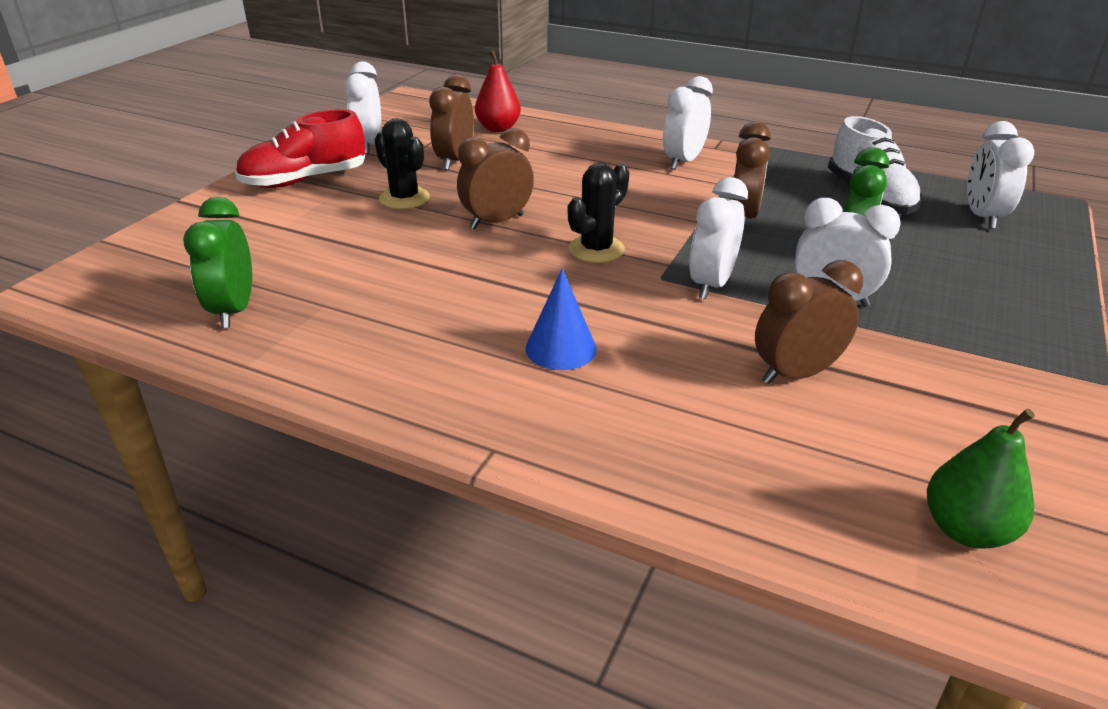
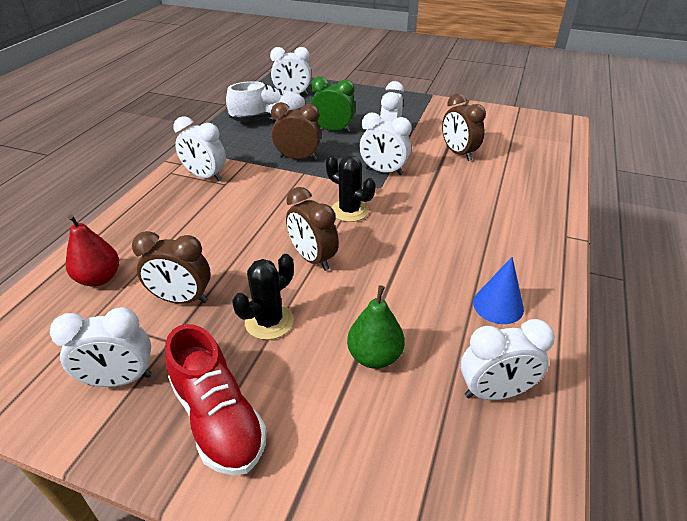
camera: 95 degrees left, 5 degrees up
(234, 310) = (494, 392): green clock -> white clock
(561, 348) = (469, 219): blue cone -> blue cone (498, 305)
(966, 530) = (535, 130): green pear -> green pear (374, 356)

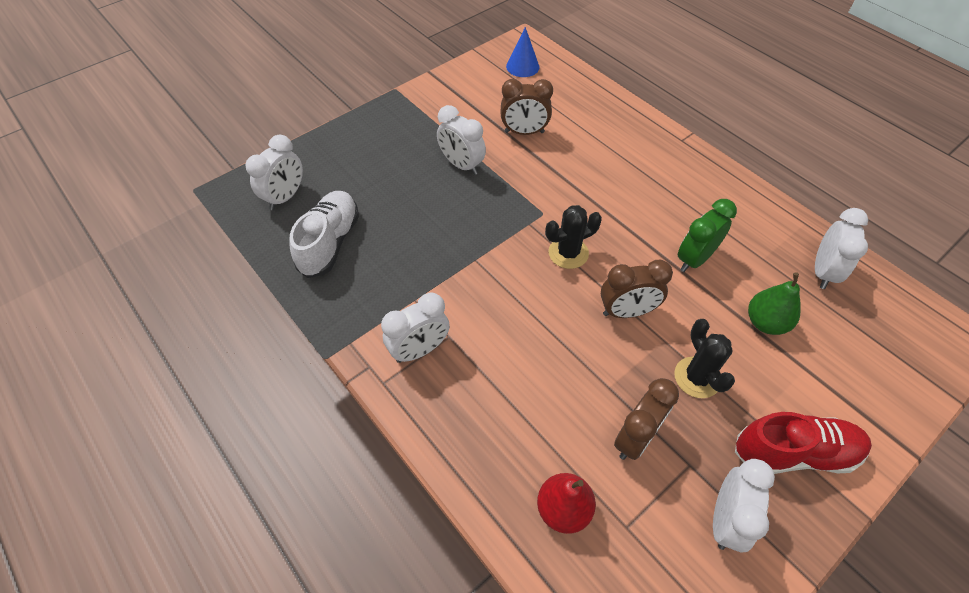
camera: 60 degrees left, 15 degrees up
(298, 158) = (442, 252): brown clock -> none
(333, 130) = (405, 198): green clock -> green clock (694, 259)
(383, 171) = (517, 198): white clock -> none
(498, 305) = (741, 223): blue cone -> blue cone (522, 66)

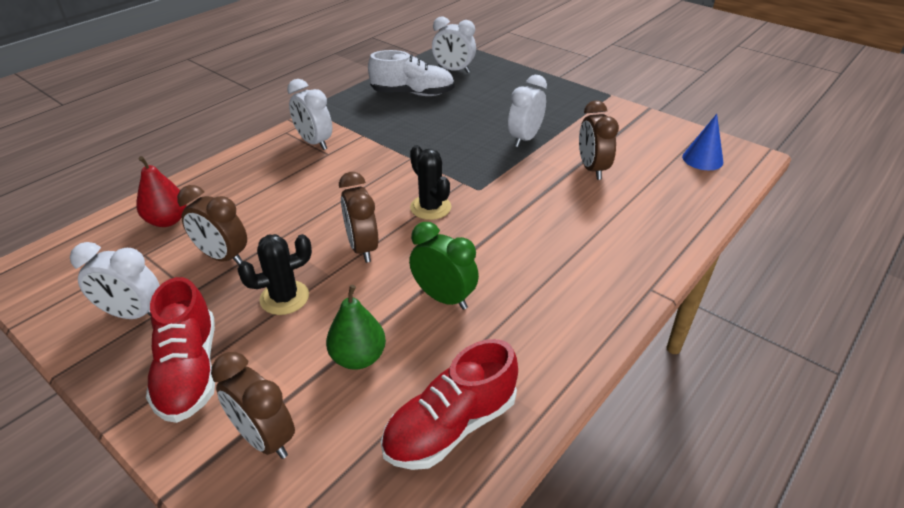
camera: 80 degrees right, 15 degrees down
(822, 272) = (451, 426): white clock -> red shoe
(853, 388) = (265, 438): none -> brown clock

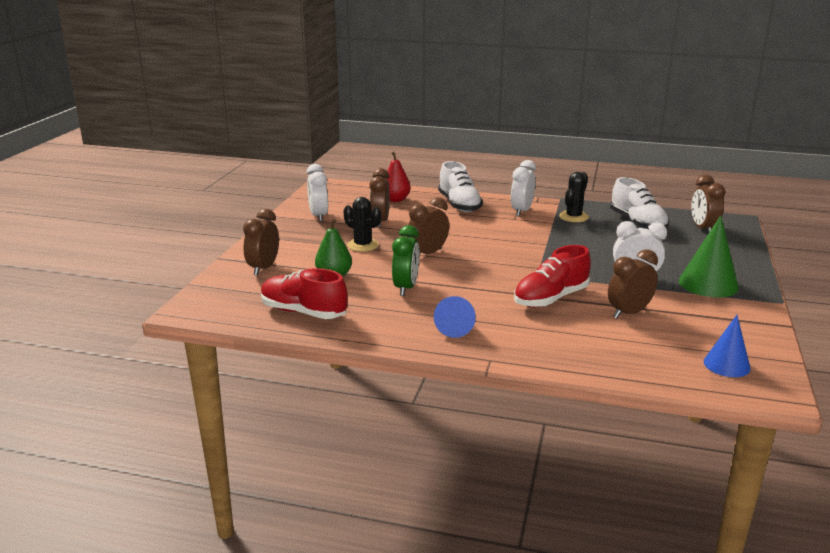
camera: 65 degrees right, 15 degrees down
(189, 371) = (292, 240): red shoe -> red shoe (551, 298)
(246, 176) = (459, 205): none -> white shoe
(430, 207) = (494, 263): black cactus -> black cactus (573, 217)
(453, 70) = (703, 229): white clock -> brown clock
(560, 110) = (708, 284): none -> green cone
(566, 290) = (455, 327): none -> blue cone

